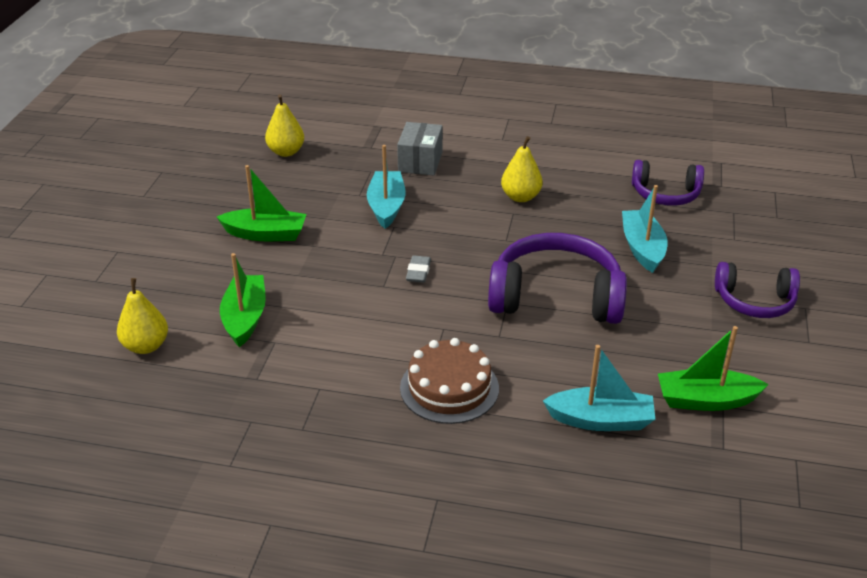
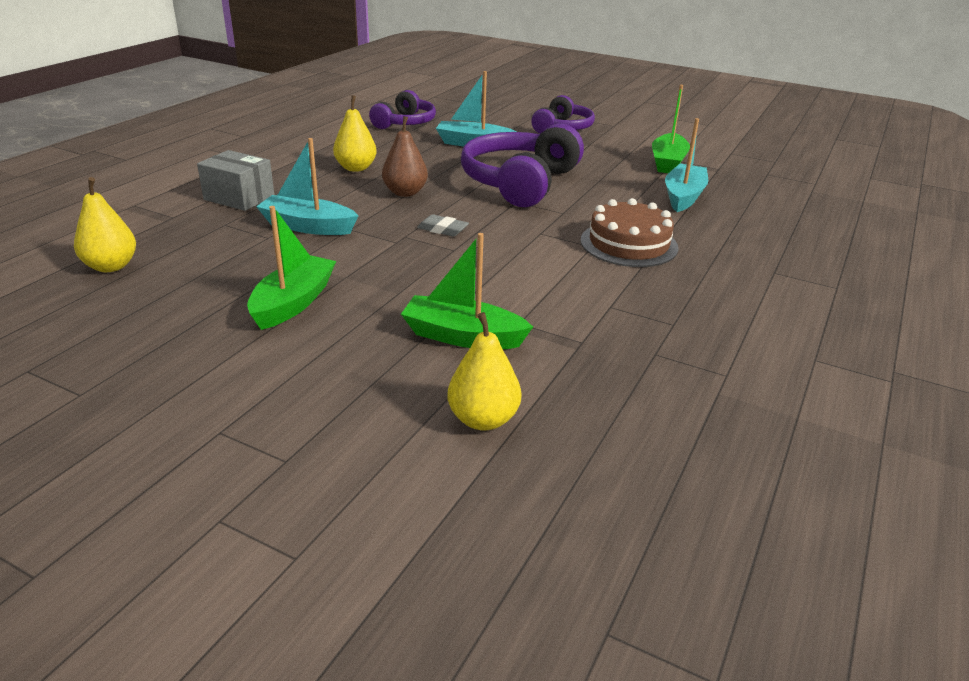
camera: 75 degrees left, 5 degrees down
(483, 236) = (405, 193): none -> brown pear

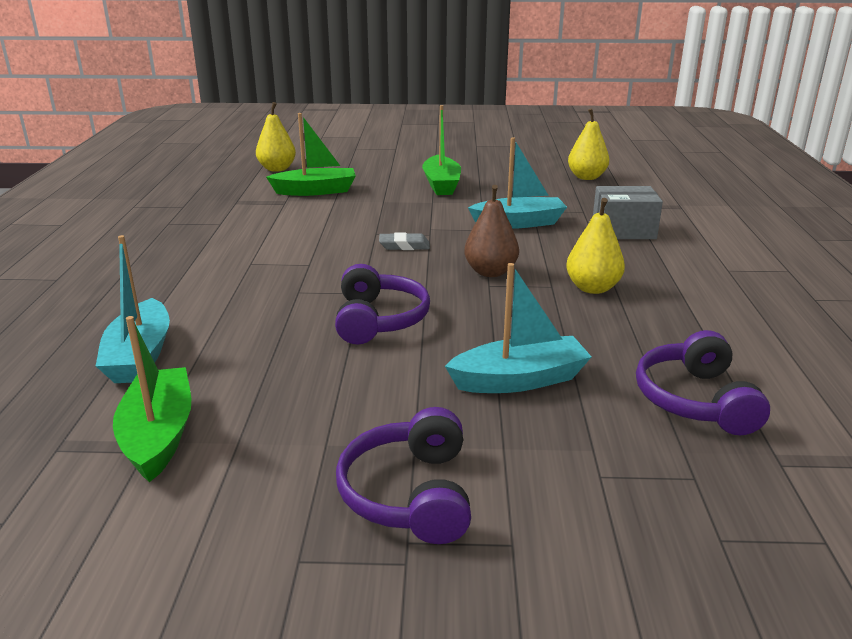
camera: 155 degrees right, 5 degrees down
(520, 182) = (379, 320): purple headphones -> purple headphones, size x0.60
(628, 244) = (212, 273): brown cake -> none

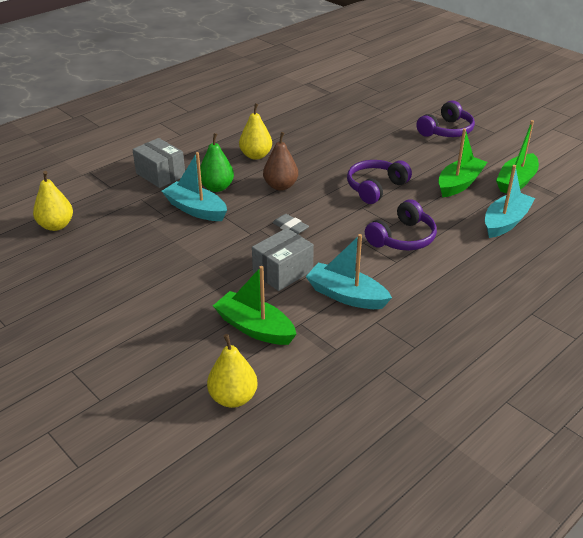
camera: 135 degrees left, 10 degrees up
(350, 219) = (282, 272): none -> grey box
(441, 184) = (156, 277): green boat -> green boat (459, 184)
(519, 380) = (360, 140): turquoise boat -> turquoise boat (346, 295)
(547, 244) = (217, 187): none -> green pear
(695, 400) = (317, 110): purple headphones -> purple headphones (402, 238)

